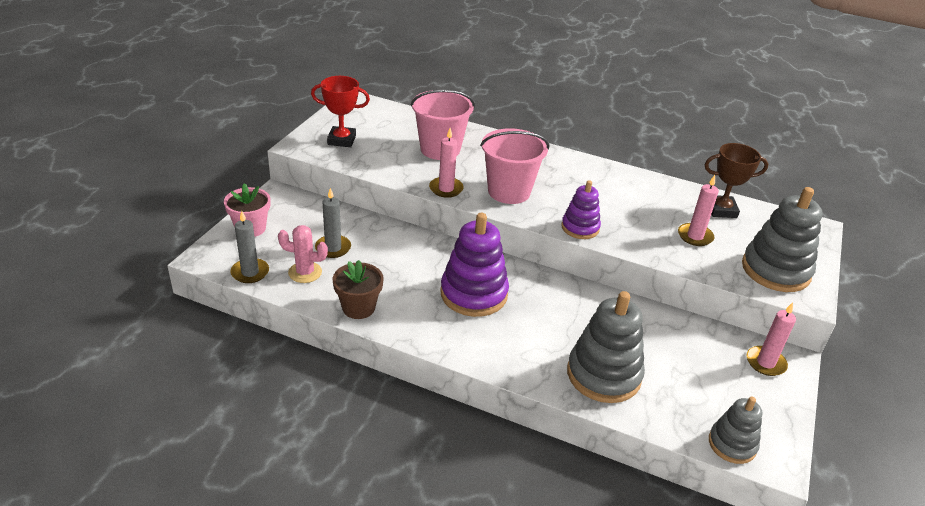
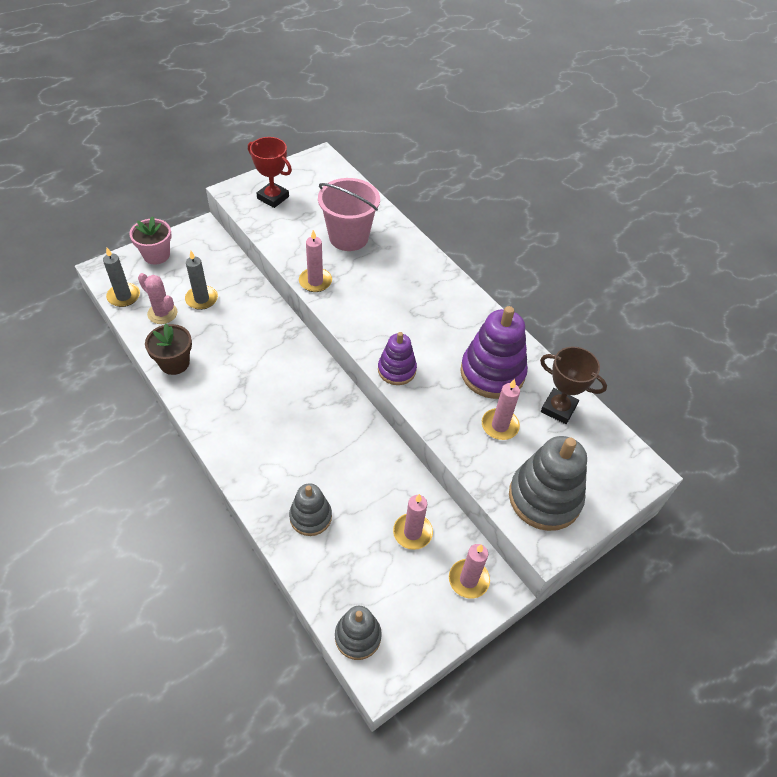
camera: 30 degrees right, 15 degrees up
(474, 294) = (274, 391): purple stacking toy -> purple stacking toy (492, 373)
(509, 191) = (368, 306): pink bucket -> none
(603, 375) = (310, 517): grey stacking toy -> grey stacking toy, size x0.59
(692, 349) = (412, 532): none -> pink candle

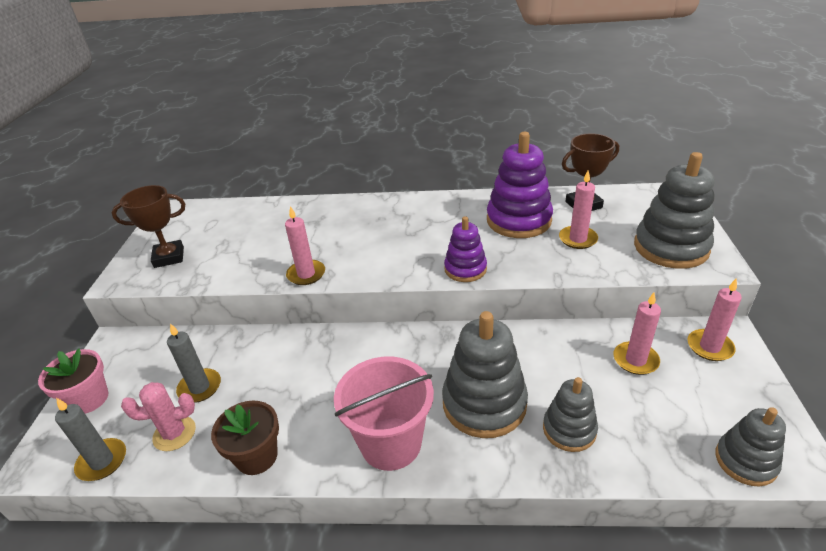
camera: 45 degrees left, 15 degrees down
(273, 197) = (169, 257): red trophy -> brown trophy
(298, 456) = (484, 403): none -> grey stacking toy
(348, 237) = (282, 233): pink bucket -> pink bucket (391, 443)

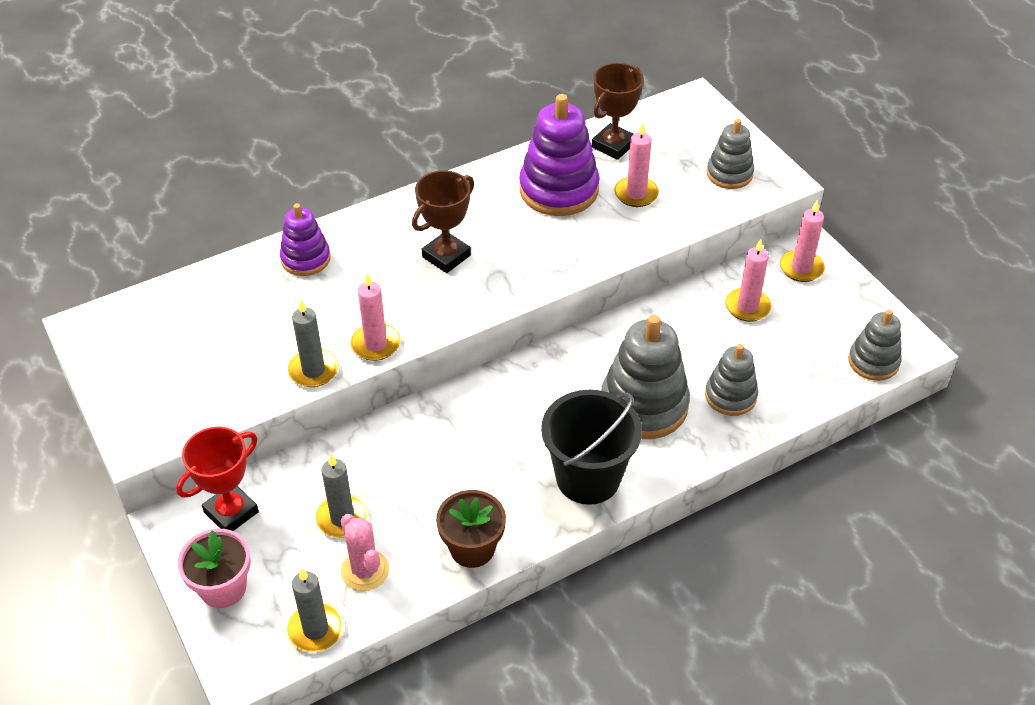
camera: 35 degrees left, 10 degrees up
(146, 351) = (231, 512): none -> red trophy
(169, 257) = (171, 390): brown trophy -> brown trophy (446, 256)
(174, 433) = (365, 570): pink cactus -> pink cactus turned 75 degrees counterclockwise
(254, 276) = (313, 370): none -> grey candle
(391, 443) = (588, 478): pink bucket -> black bucket
(465, 269) = (547, 272): purple stacking toy -> purple stacking toy (305, 259)
(671, 247) = (729, 174): grey stacking toy -> grey stacking toy, size x0.59

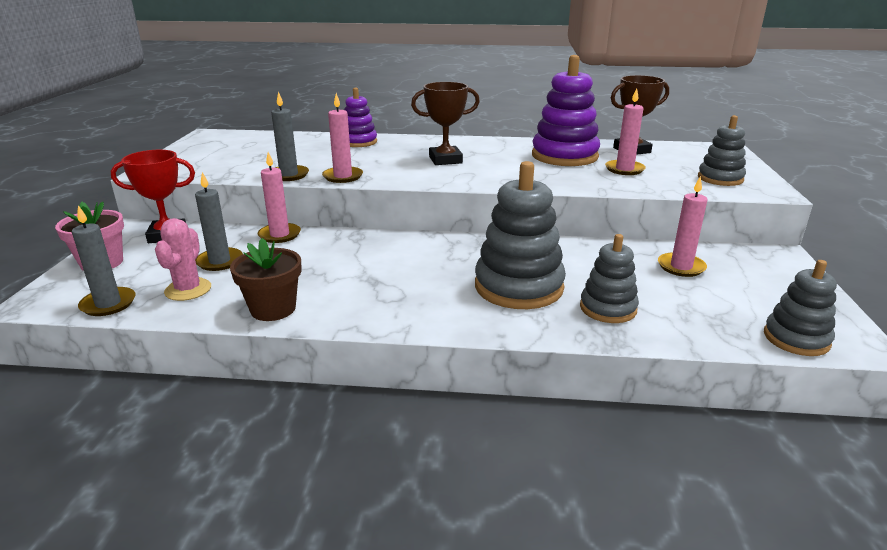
camera: 35 degrees right, 20 degrees down
(588, 478) = (417, 307): black bucket -> none
(801, 268) = (760, 262): pink candle -> pink candle (279, 235)

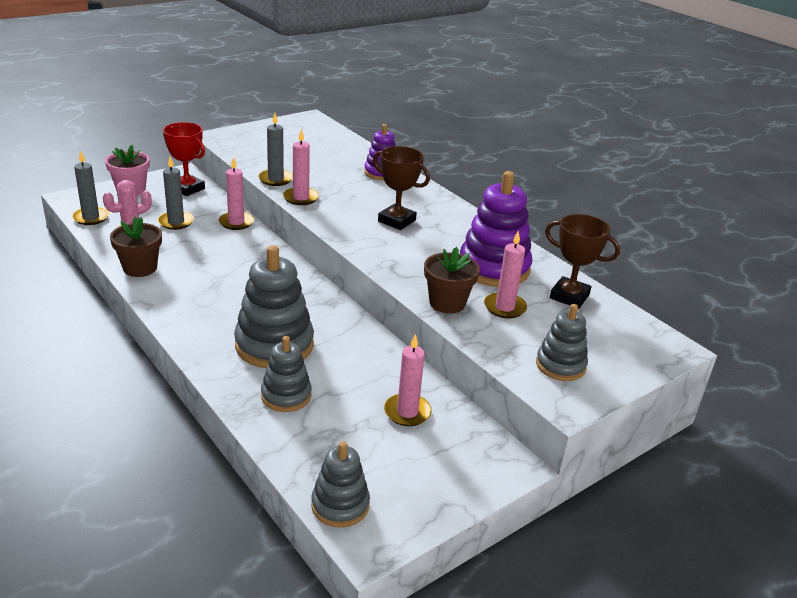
camera: 45 degrees right, 5 degrees up
(596, 182) = (447, 303): none -> brown flower pot

